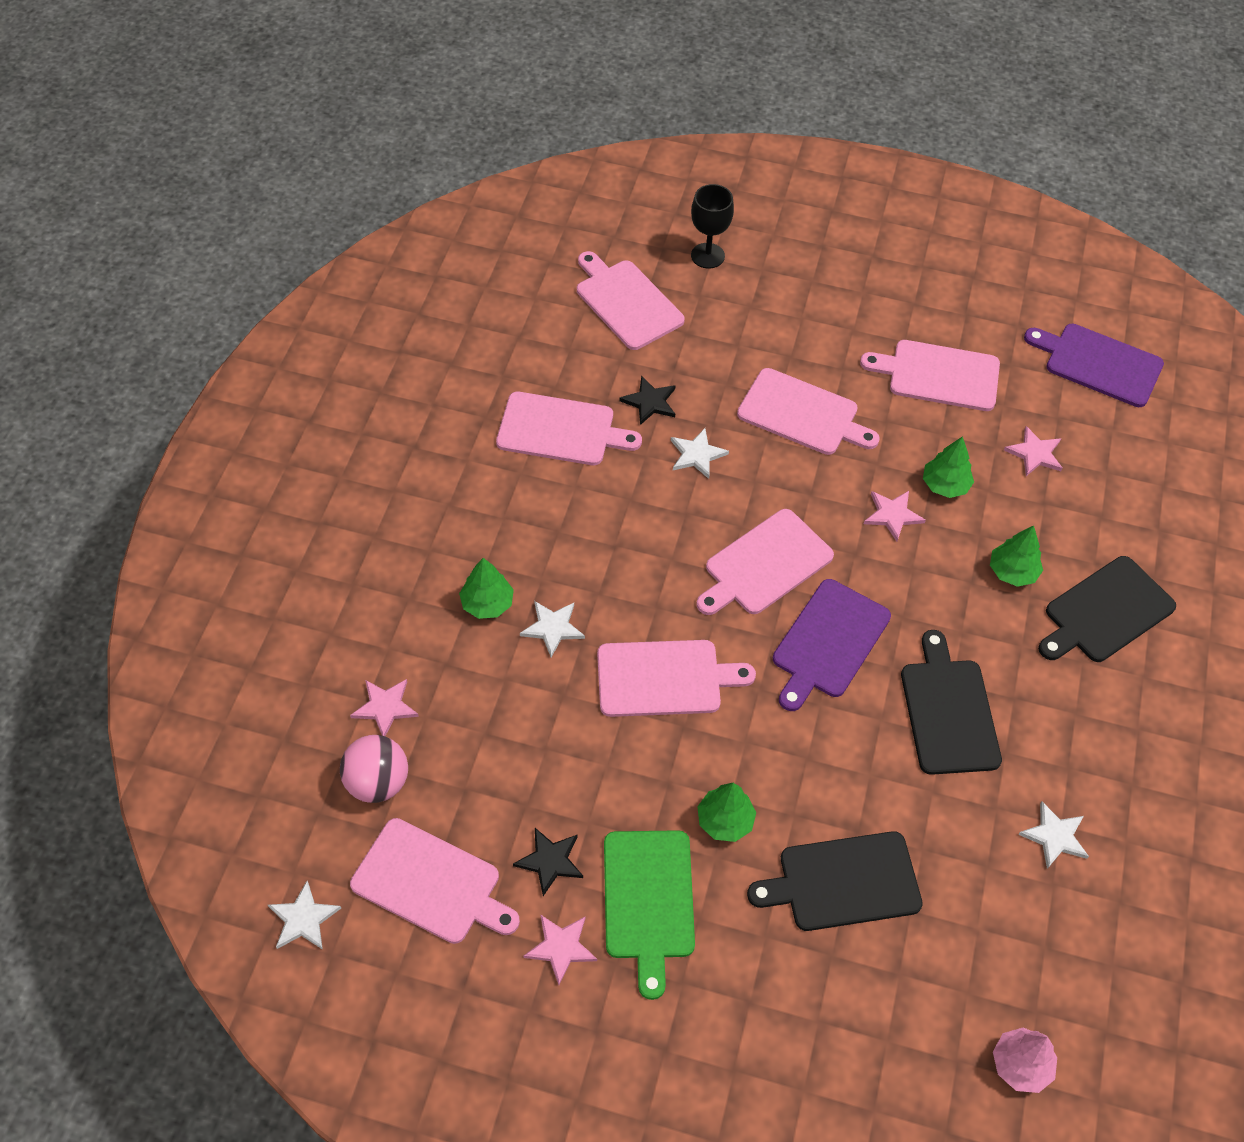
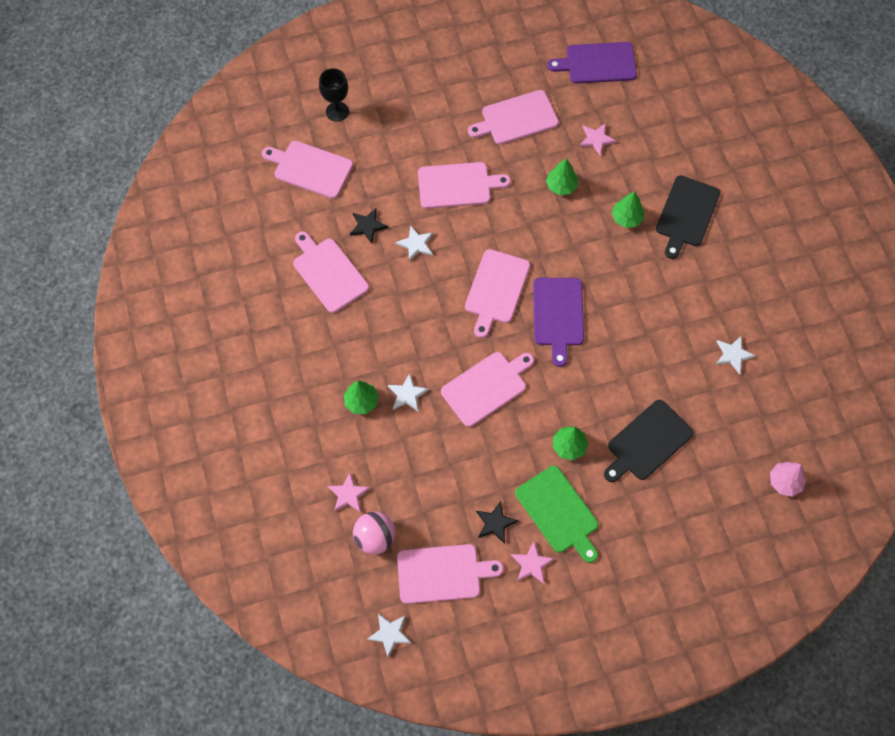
camera: 30 degrees left, 10 degrees up
(560, 430) = (329, 273): pink cutting board -> pink cutting board turned 105 degrees counterclockwise
(892, 515) = (545, 220): pink star -> none
(949, 711) = (642, 317): black cutting board -> none

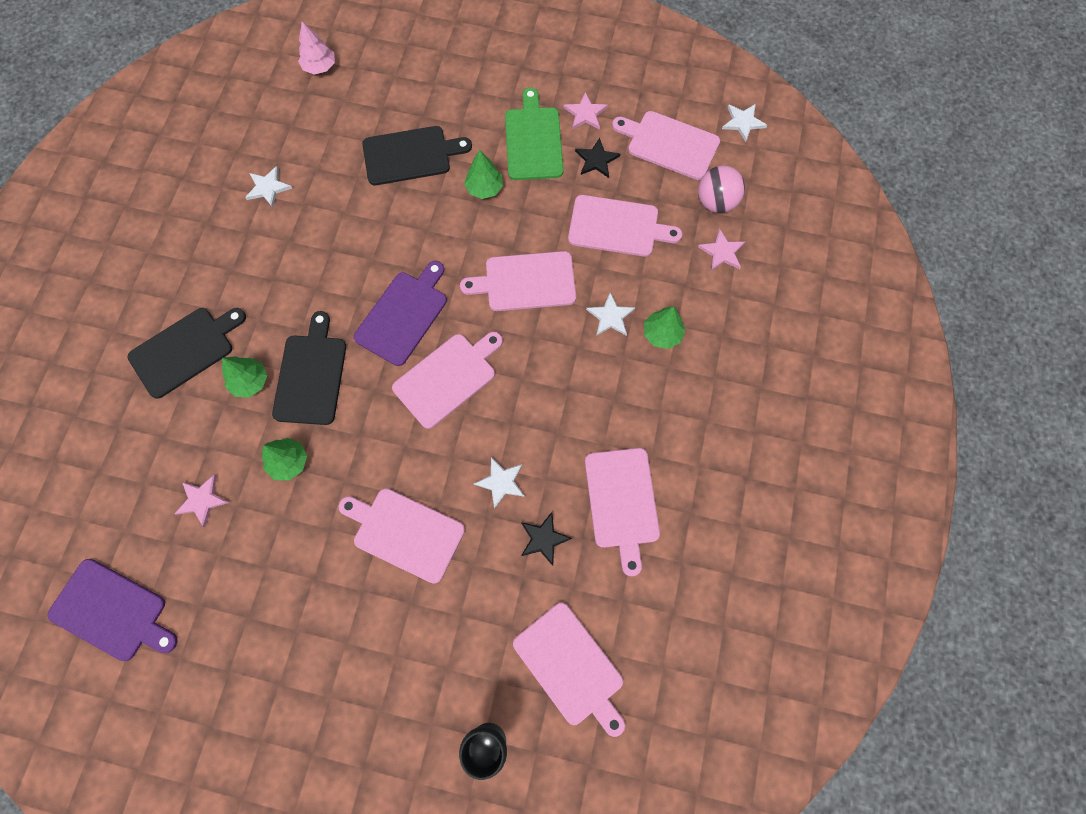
camera: 150 degrees left, 5 degrees up
(516, 118) = (271, 587): pink cutting board -> pink cutting board (617, 227)
(589, 243) = (311, 375): none -> black cutting board

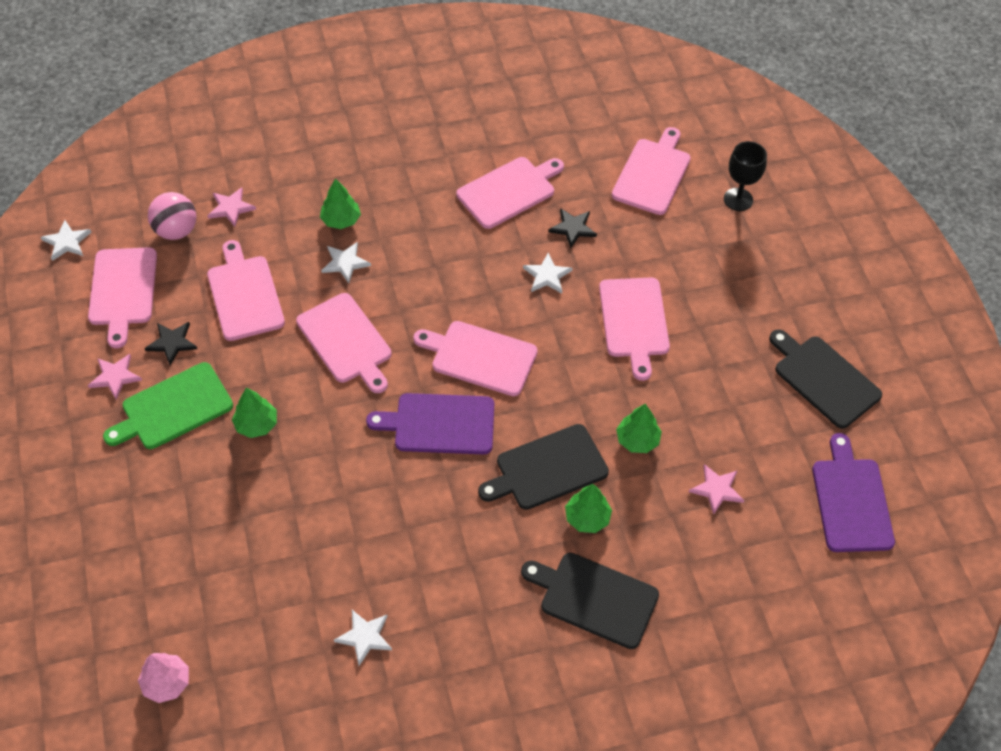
camera: 120 degrees left, 15 degrees down
(410, 155) = (249, 514): black cutting board -> black cutting board (824, 379)

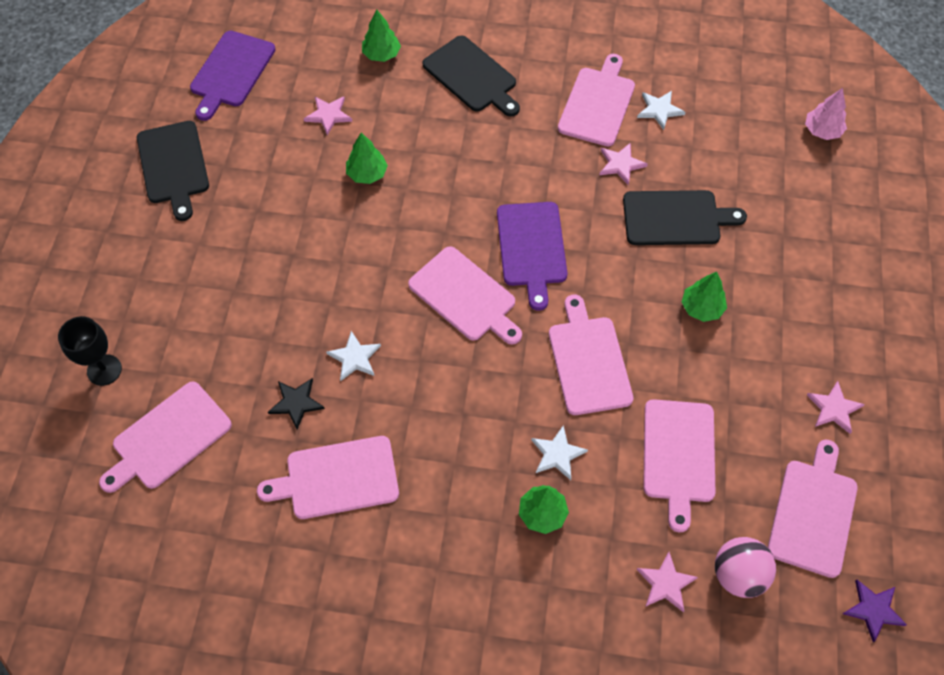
camera: 155 degrees left, 5 degrees up
(67, 242) = (873, 610): white star -> purple star
(172, 343) = (768, 426): black star -> none
(173, 408) = (779, 353): green cutting board -> none
(385, 549) = (620, 164): none -> pink star
(440, 424) = (531, 248): purple cutting board -> purple cutting board turned 60 degrees clockwise
(547, 468) = (456, 178): black cutting board -> black cutting board (675, 218)
(587, 518) = (445, 131): green tree -> green tree (381, 54)
(634, 321) = (301, 278): pink cutting board -> pink cutting board (598, 104)

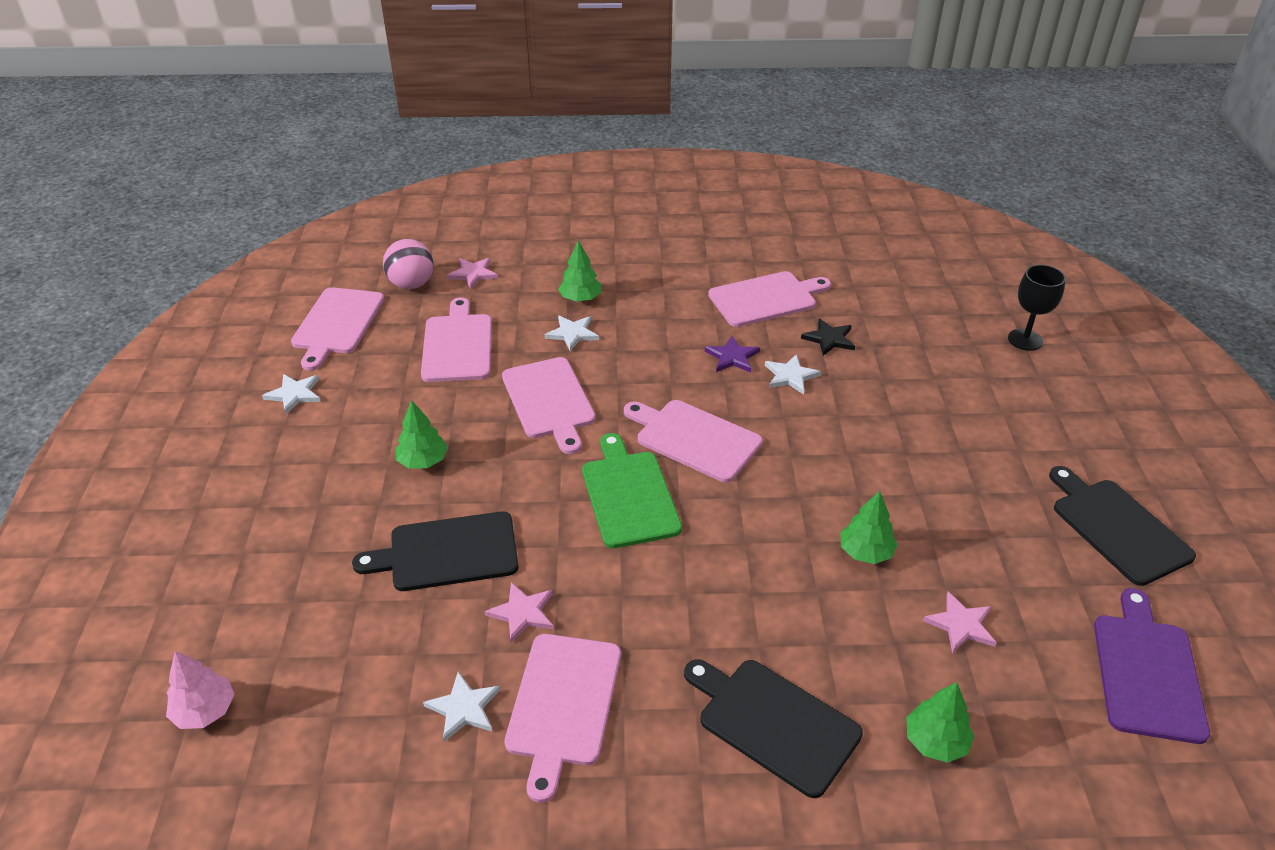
camera: 170 degrees right, 20 degrees down
(168, 438) = (929, 305): pink cutting board -> none
(531, 248) = (629, 495): purple cutting board -> green cutting board
(834, 408) = (294, 394): pink star -> white star
(873, 610) = (302, 278): purple star -> purple star (732, 357)

